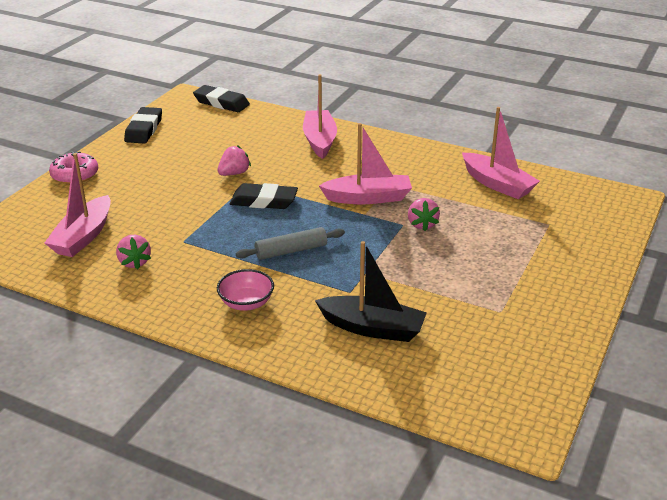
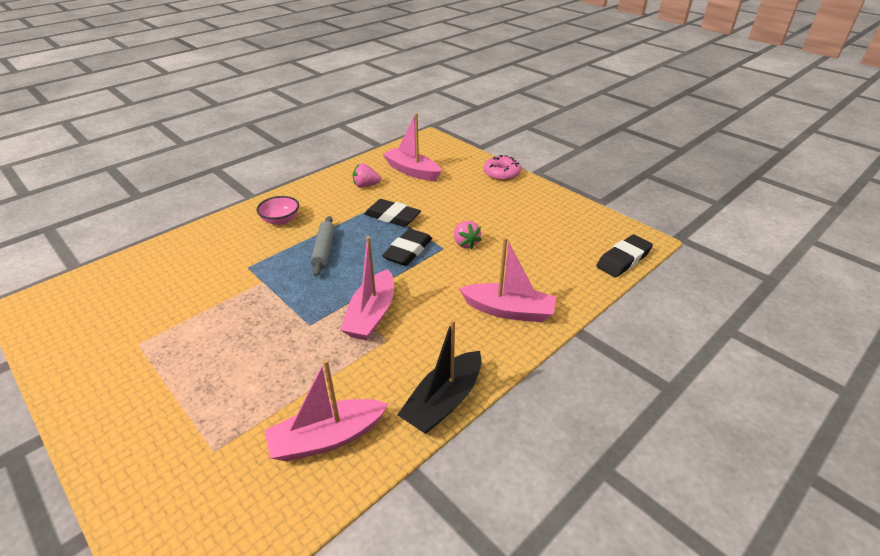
camera: 110 degrees right, 5 degrees up
(144, 129) = (571, 209): black eraser -> black eraser (392, 216)
(372, 328) = (198, 267): black boat -> black boat (443, 401)
(422, 224) = (299, 338): pink strawberry -> none

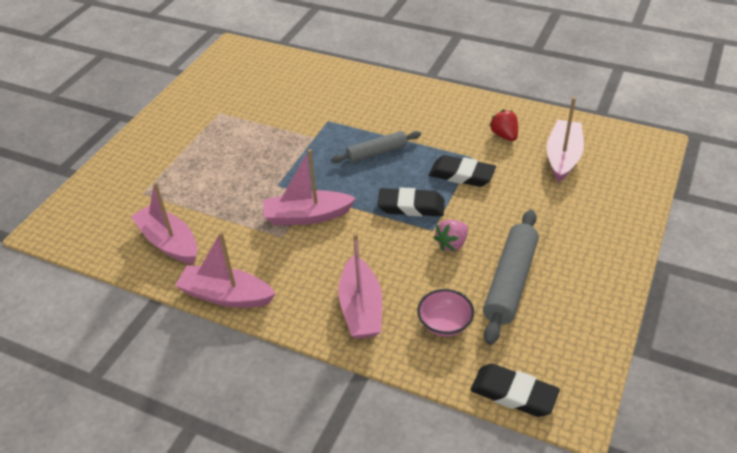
camera: 70 degrees right, 5 degrees up
(280, 220) = (404, 108): pink bowl -> pink bowl (445, 323)
(366, 185) = (504, 135): pink strawberry -> red strawberry
(392, 216) = (461, 175): black eraser -> black eraser turned 75 degrees counterclockwise
(443, 401) = (226, 295): black boat -> pink boat
(501, 173) = (625, 232): pink donut -> none
(520, 229) = (510, 282): none -> grey rolling pin

